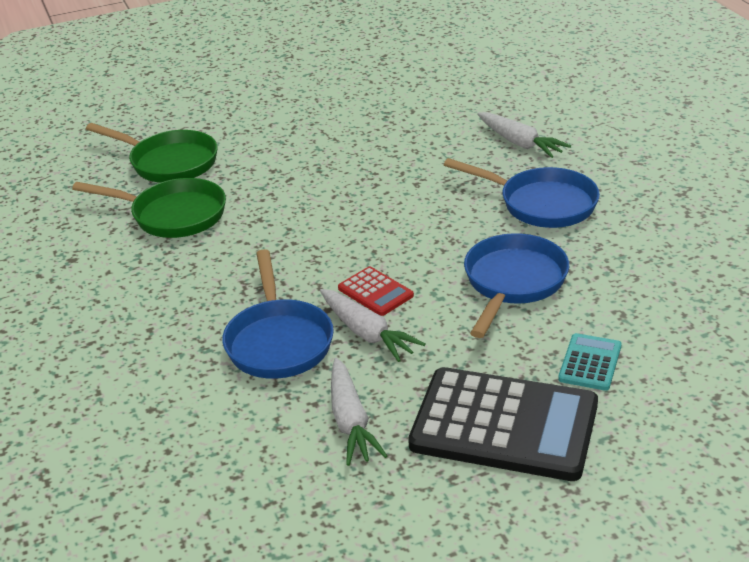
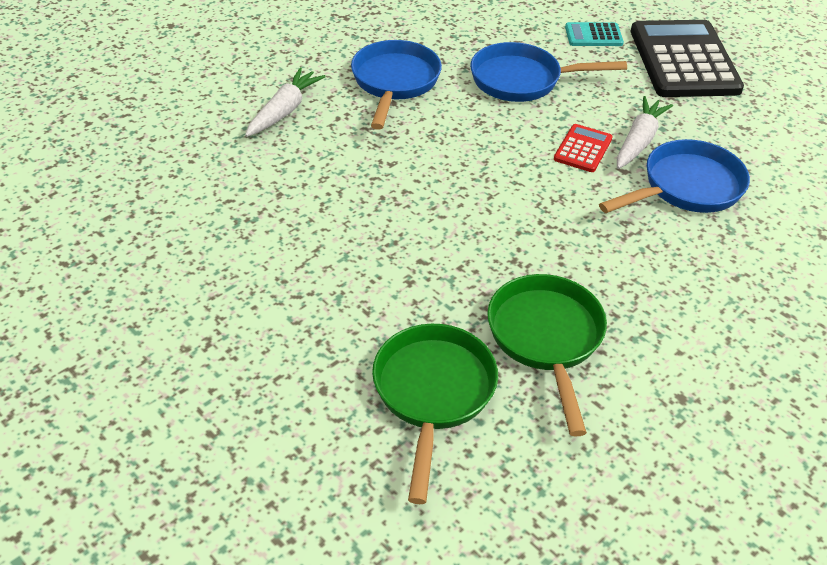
camera: 115 degrees left, 10 degrees up
(350, 421) = (739, 125): white carrot -> none

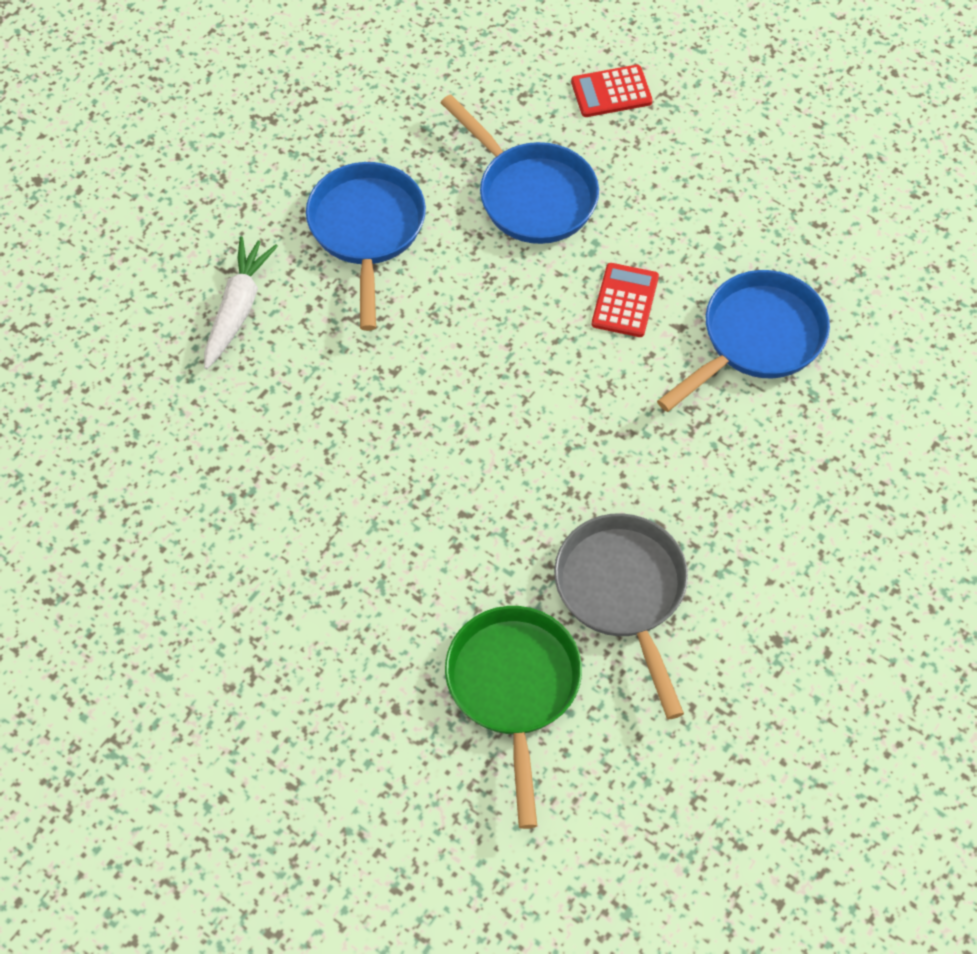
camera: 10 degrees left, 15 degrees up
(522, 80) = (531, 194): blue pan -> blue pan turned 120 degrees counterclockwise
(546, 339) = (623, 593): green pan -> grey pan
(593, 35) = (611, 92): turquoise calculator -> red calculator
(639, 141) = (692, 274): white carrot -> none
(684, 60) = (734, 117): black calculator -> none

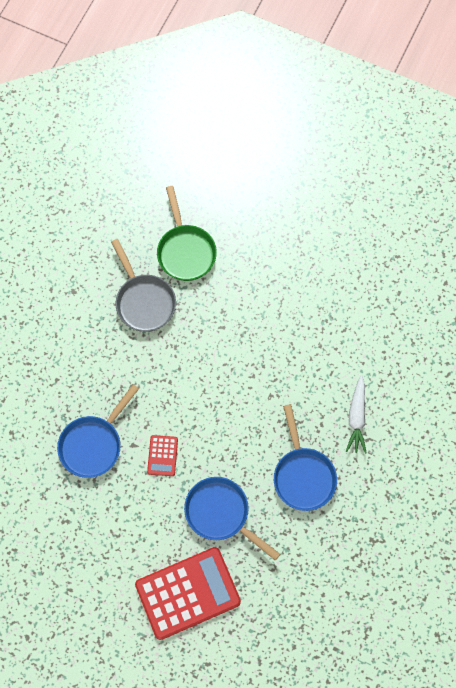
camera: 170 degrees right, 10 degrees up
(611, 92) = (188, 593): red calculator -> red calculator, size x2.21

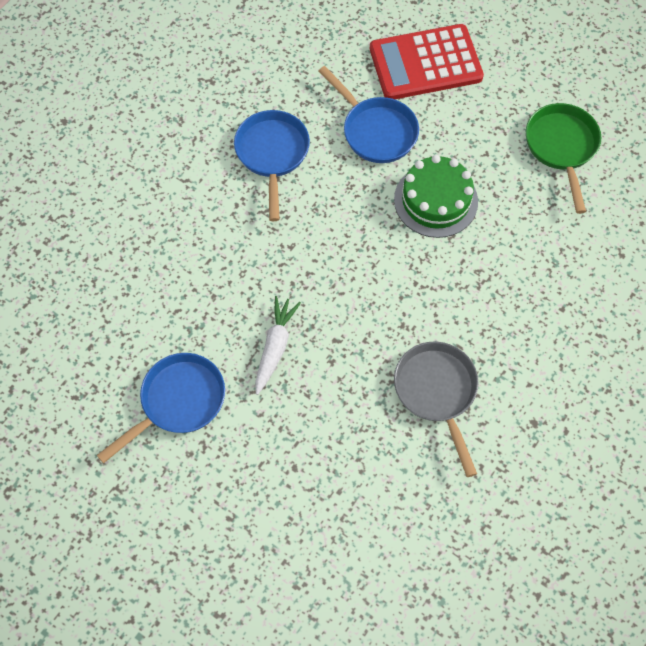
camera: 170 degrees left, 5 degrees down
(93, 444) = (519, 226): blue pan -> blue pan (178, 402)
(162, 455) = (436, 200): red calculator -> green cake
(185, 251) = (369, 455): green pan -> green pan (561, 148)
(357, 417) = (191, 206): white carrot -> white carrot (275, 347)

